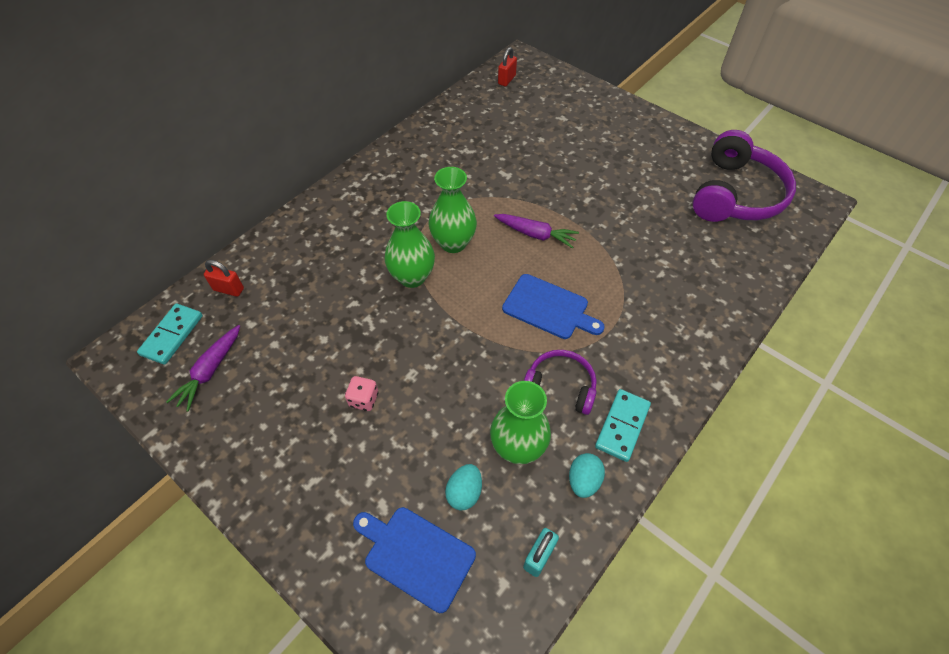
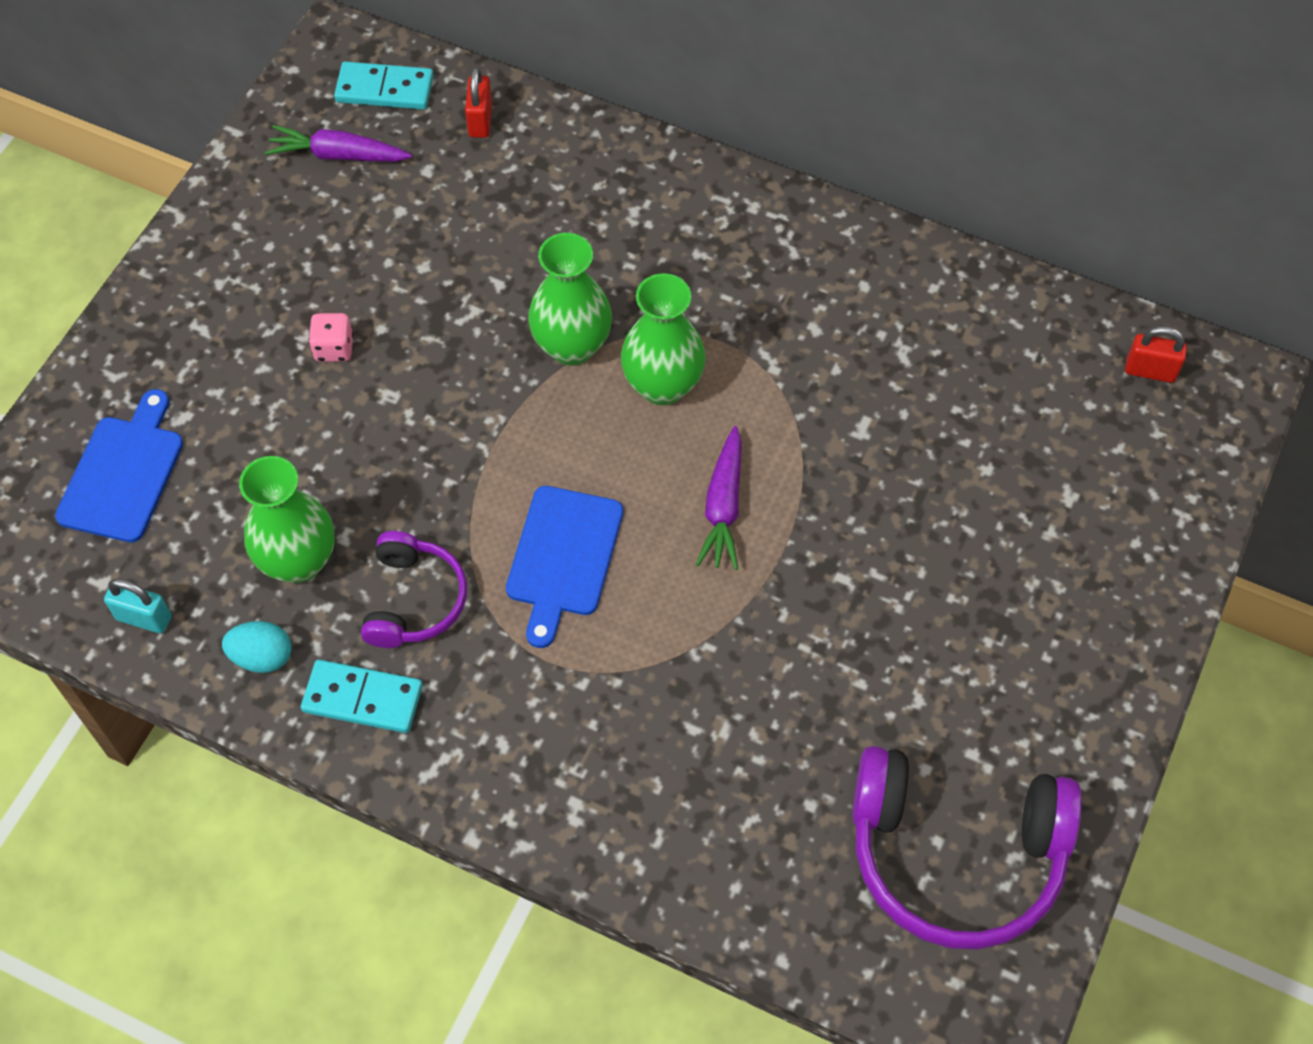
camera: 75 degrees right, 5 degrees up
(464, 492) = (217, 509): turquoise egg -> none

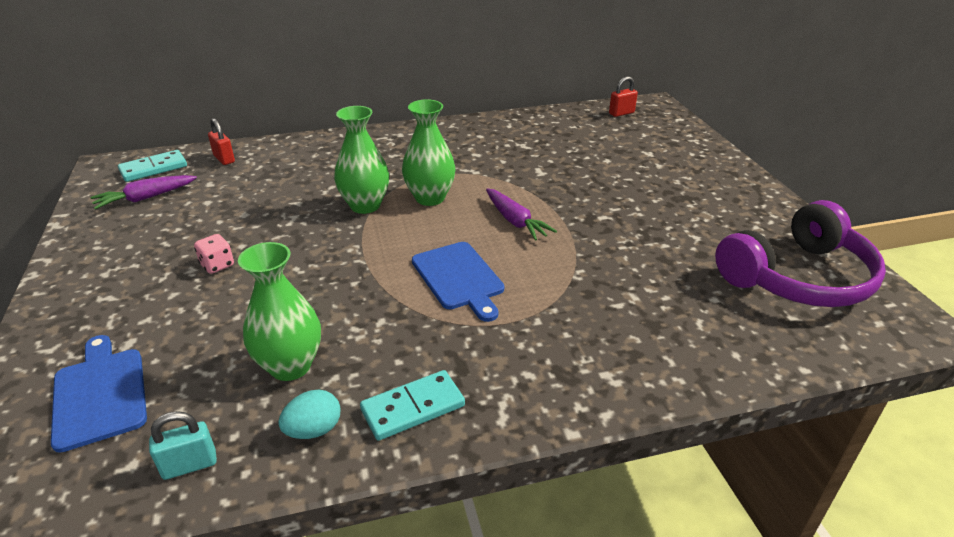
camera: 40 degrees left, 25 degrees down
(414, 600) = (392, 341): purple headphones -> none

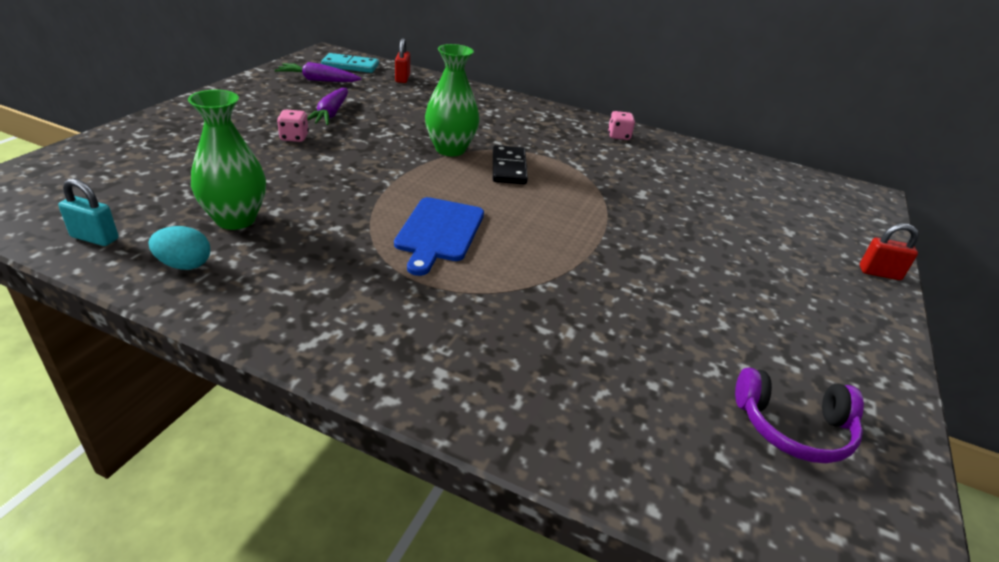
camera: 35 degrees right, 0 degrees up
(100, 394) = (121, 172): blue cutting board -> none
(413, 407) = (262, 293): turquoise domino -> none
(430, 198) = (509, 168): green vase -> black domino
(464, 132) = (618, 136): none -> pink dice
(515, 221) = (554, 218): purple carrot -> purple carrot (330, 114)
(621, 113) = (812, 187): red padlock -> red padlock (879, 273)
(797, 277) = (793, 427): purple headphones -> purple headphones, size x0.56

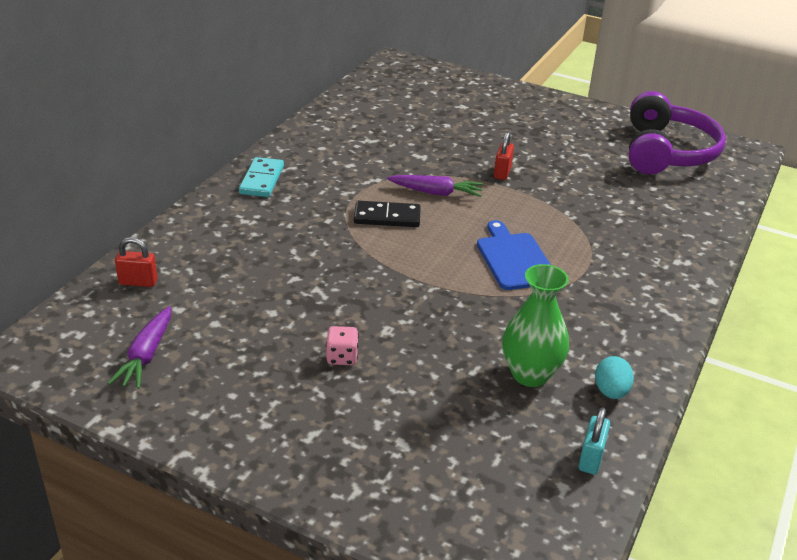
camera: 85 degrees left, 0 degrees up
(330, 114) = (268, 335): purple carrot -> purple carrot (436, 193)
(350, 66) = (84, 330): turquoise domino -> turquoise domino (262, 180)
(439, 232) = (514, 259): blue cutting board -> blue cutting board turned 120 degrees counterclockwise
(450, 149) = (353, 249): green vase -> none
(618, 136) = (303, 150): pink dice -> none
(793, 427) = (666, 152): purple headphones -> purple headphones, size x1.79
(879, 273) = (507, 88): red padlock -> red padlock (502, 173)

